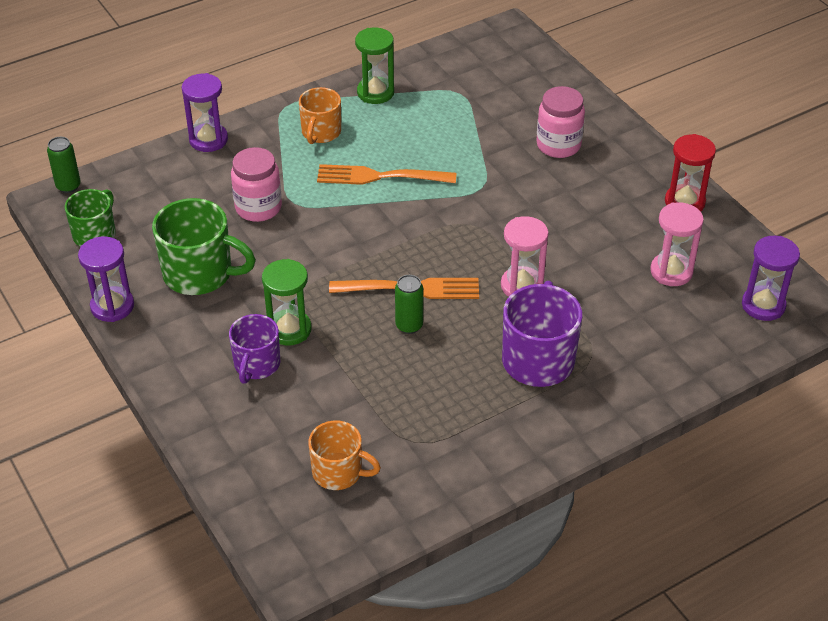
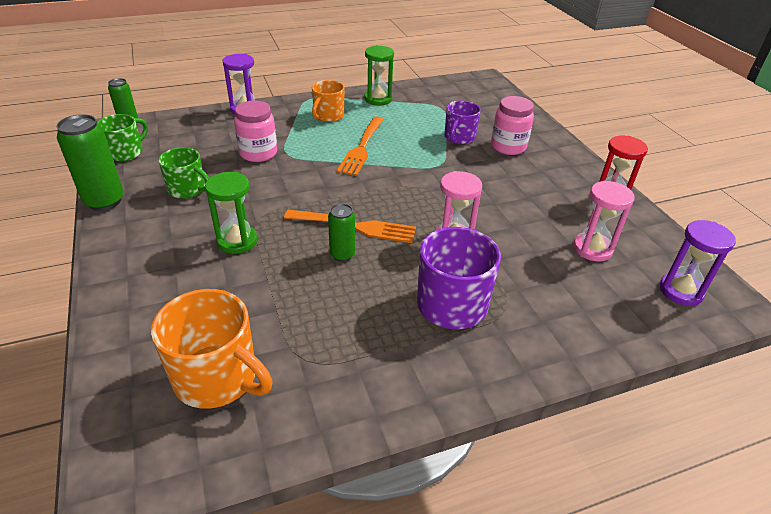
camera: 10 degrees right, 5 degrees down
(112, 306) = (104, 201): purple hourglass -> green can
(200, 274) = (188, 189): green mug -> green mug, size x0.64
(256, 364) = (194, 264): purple mug -> purple mug (459, 137)
(338, 472) = (217, 378): orange mug -> orange mug, size x1.57
(381, 176) = (362, 147): orange fork -> orange fork turned 90 degrees counterclockwise

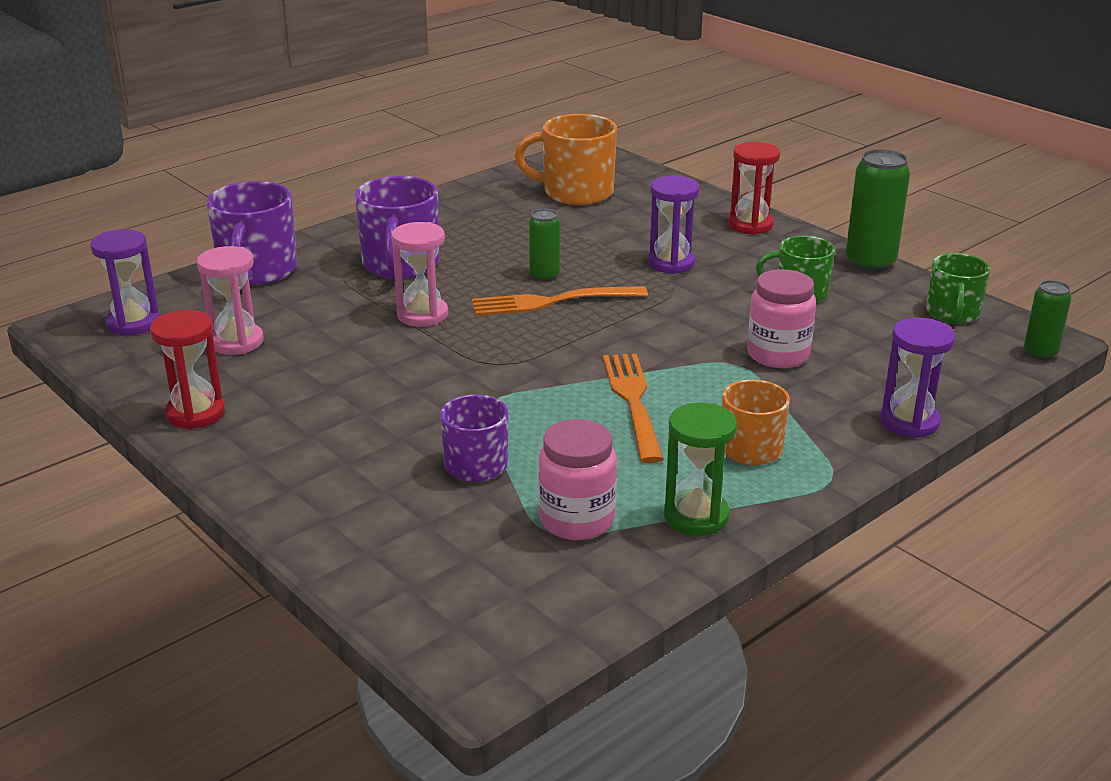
camera: 160 degrees right, 10 degrees down
(123, 268) = (750, 225): none -> red hourglass
(237, 241) = (671, 263): green hourglass -> purple hourglass
(508, 147) = (376, 467): pink jar -> pink jar (577, 520)
(585, 333) = (257, 271): none -> purple mug

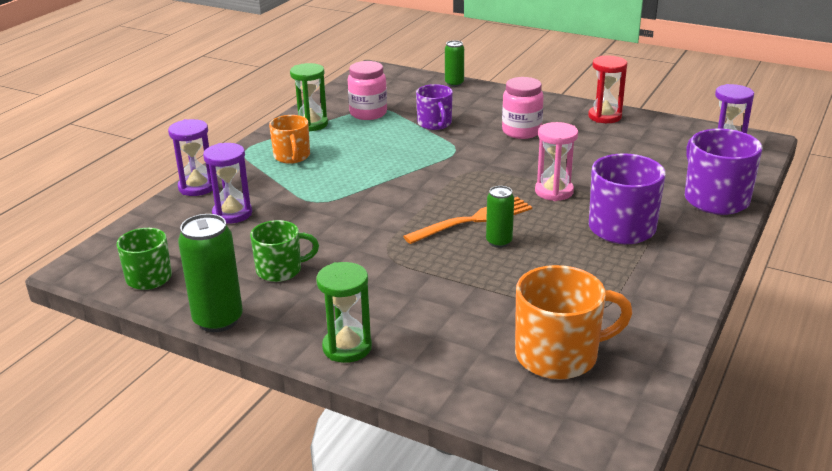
camera: 160 degrees right, 0 degrees up
(236, 342) = (644, 152): pink hourglass -> none
(633, 402) = (371, 166): orange fork -> none
(671, 263) = (403, 278): purple hourglass -> purple hourglass (232, 214)
(750, 225) = (347, 347): red hourglass -> green hourglass
(778, 355) = (288, 213): pink jar -> pink jar (521, 131)
(1040, 353) = (88, 254): green can -> green can (454, 83)

